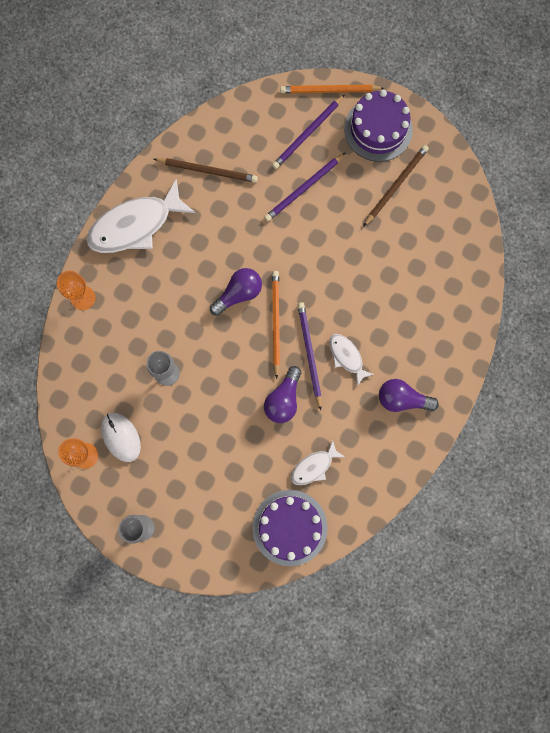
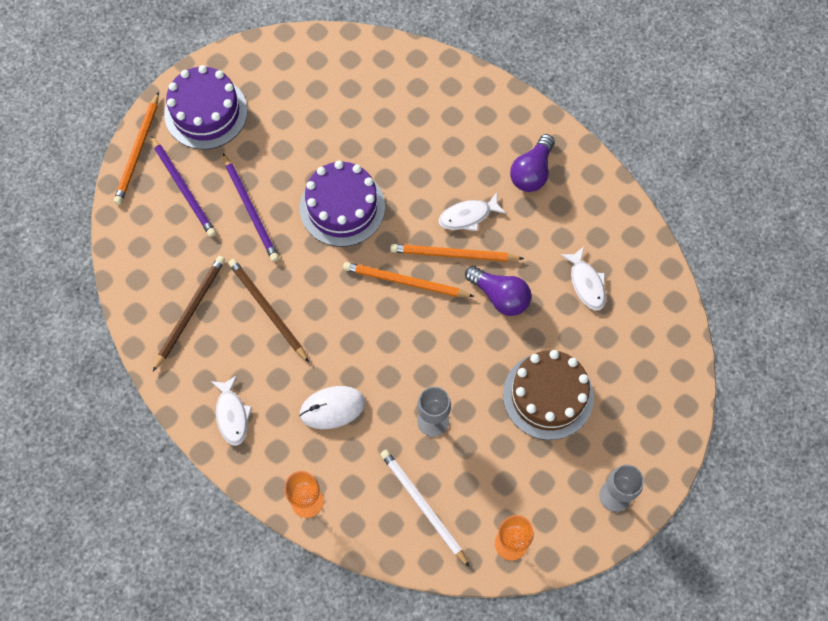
camera: 75 degrees left, 10 degrees down
(99, 383) = (423, 506): none -> white pencil
(121, 437) = (498, 494): white mouse -> white mouse (332, 408)
(135, 225) = (232, 415): white fish -> white fish, size x0.50
(209, 457) = (548, 395): none -> brown cake
(238, 294) = (358, 314): purple light bulb -> none
(289, 527) = (650, 327): purple cake -> purple cake (342, 207)
(309, 354) = (453, 254): purple pencil -> orange pencil
(396, 185) = (280, 112): brown pencil -> brown pencil (267, 309)

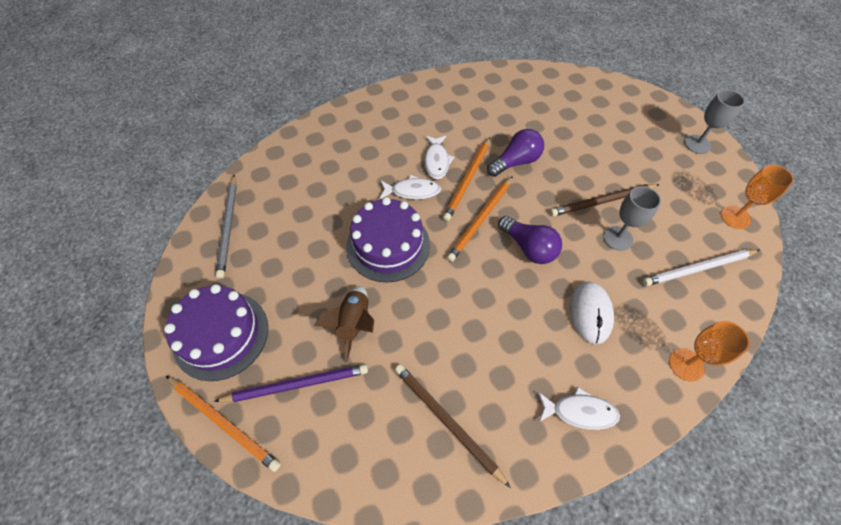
camera: 70 degrees left, 10 degrees down
(251, 210) = (354, 324): purple pencil -> brown rocket
(267, 309) = (470, 341): brown pencil -> brown pencil (602, 201)
(311, 63) = (228, 227): none -> grey pencil
(532, 172) = (416, 113): purple light bulb -> purple light bulb (528, 247)
(548, 395) = (609, 158): brown cake -> none
(586, 283) = (521, 111): white fish -> white fish (412, 191)

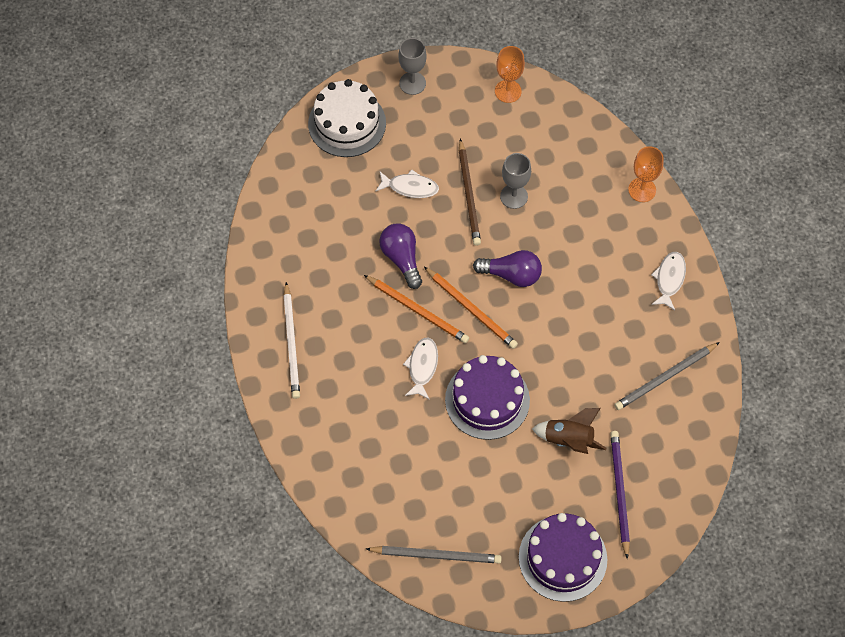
camera: 80 degrees left, 5 degrees up
(224, 422) = (645, 552): orange pencil -> none
(436, 161) = (385, 336): white fish -> white fish (410, 187)
(447, 421) = (665, 378): brown pencil -> grey pencil
(528, 247) = (511, 275): purple light bulb -> purple light bulb turned 45 degrees clockwise
(590, 313) = (586, 244): white mouse -> none
(631, 108) = (347, 123): none -> white cake
(698, 269) = (556, 144): white pencil -> white pencil (291, 343)

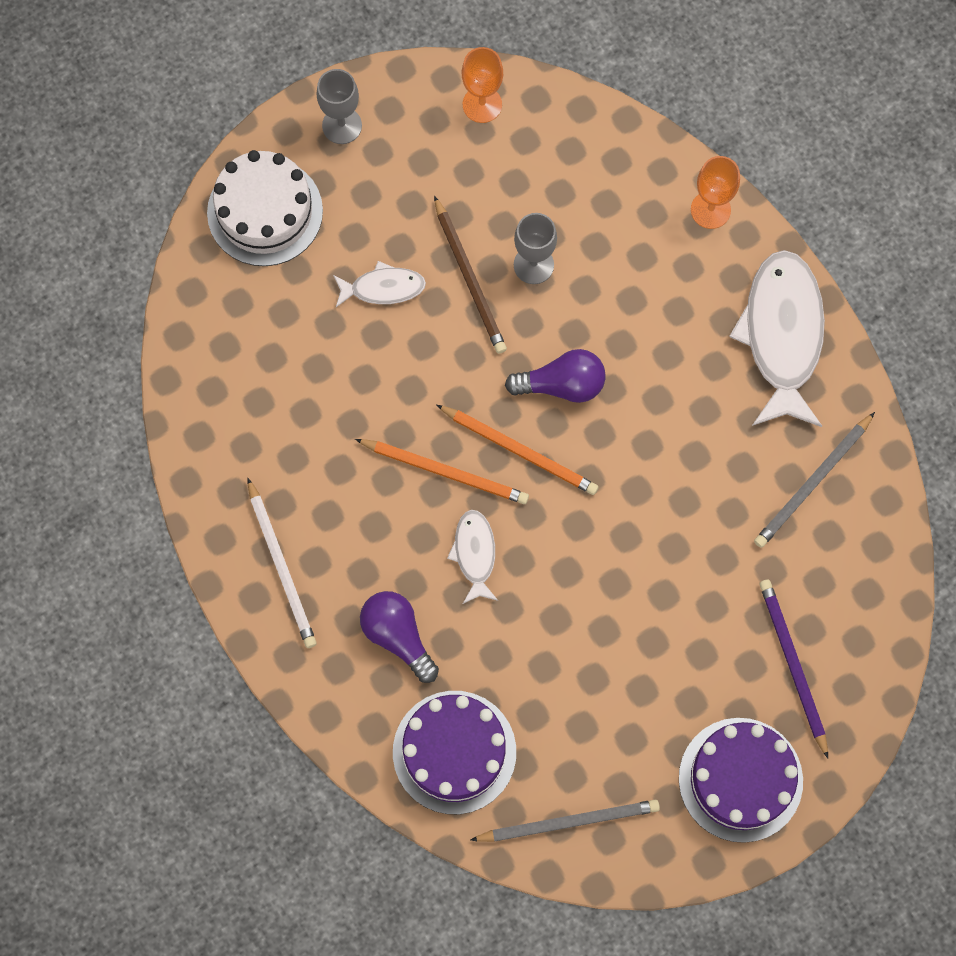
camera: 15 degrees left, 10 degrees up
(402, 258) = (401, 400): purple light bulb -> purple light bulb (398, 636)
(487, 400) = (577, 579): purple cake -> purple cake (454, 752)
(568, 440) = (704, 608): brown rocket -> none
(669, 279) = (782, 335): white fish -> white fish, size x1.99

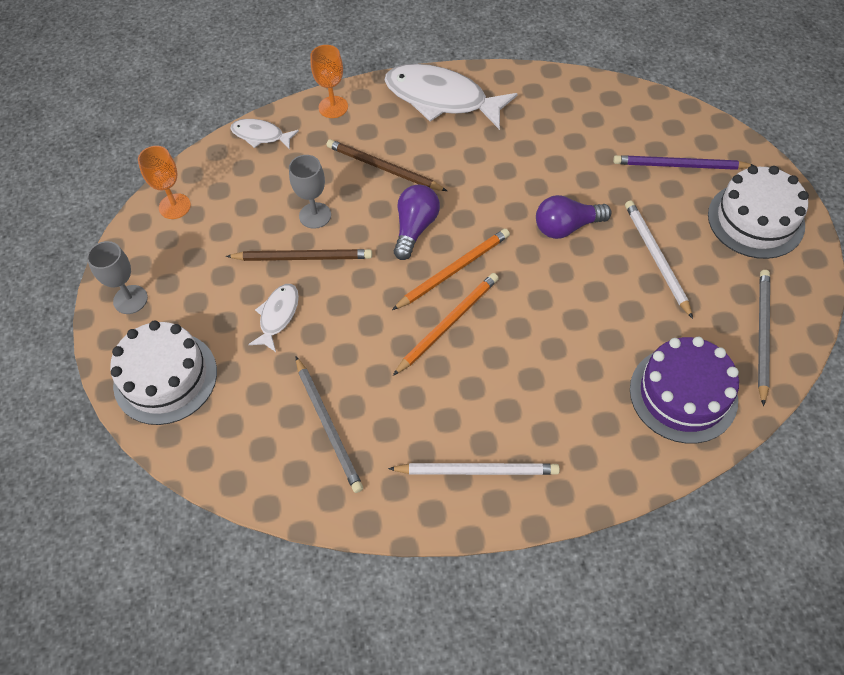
camera: 65 degrees left, 15 degrees down
(398, 636) = (571, 402): purple light bulb -> purple light bulb (566, 227)
(475, 554) = (523, 326): white fish -> white fish (261, 135)
(631, 675) = (656, 258): none -> white pencil
(637, 311) = (383, 168): none -> brown pencil
(740, 779) = (755, 220): purple cake -> white cake
(812, 483) = (552, 115): grey pencil -> grey pencil (328, 426)

